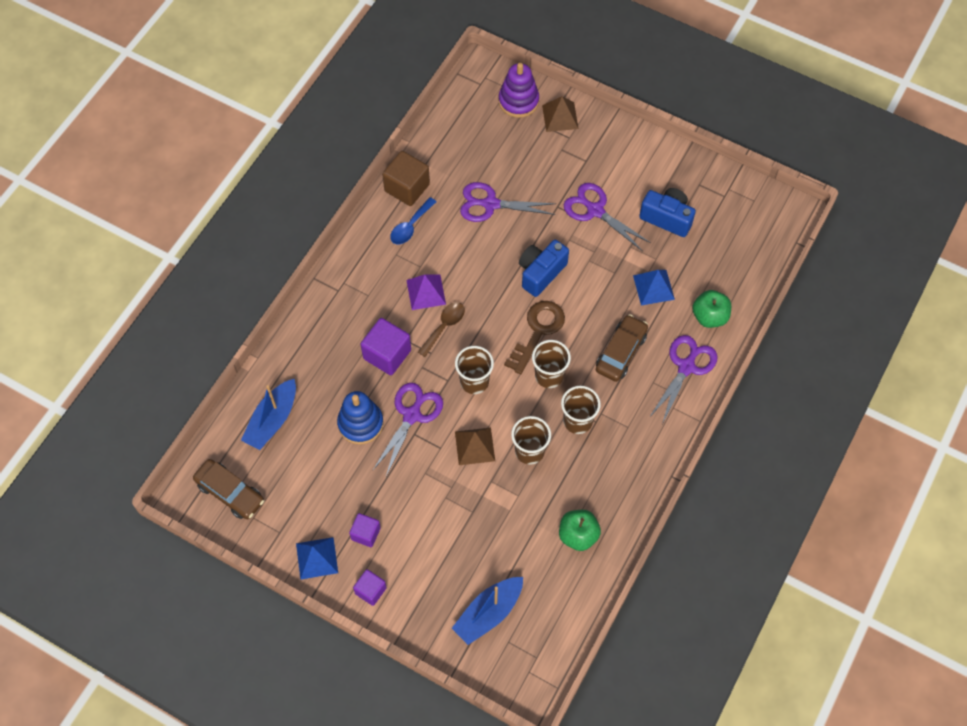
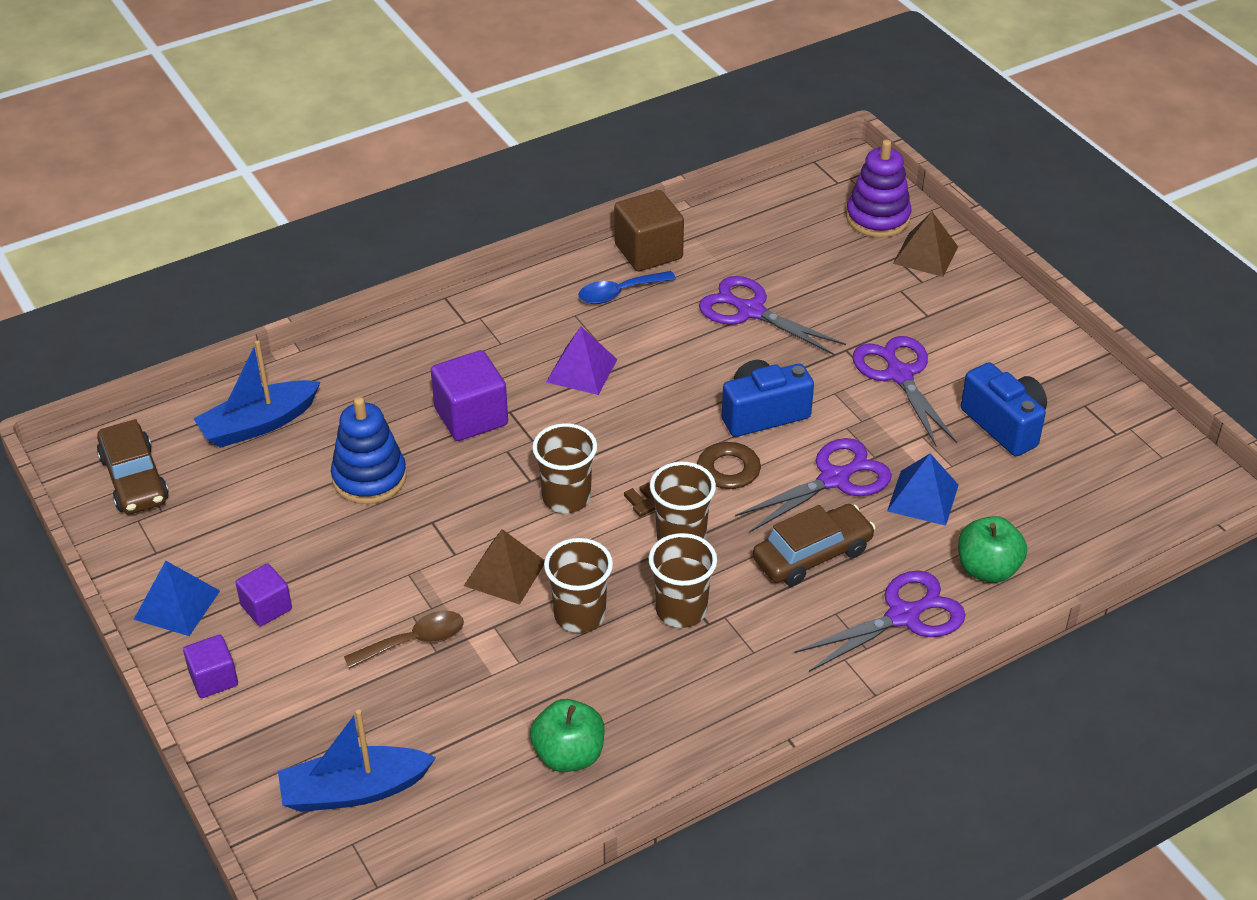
camera: 30 degrees right, 20 degrees down
(412, 415) = (447, 498): purple scissors -> purple scissors (834, 479)
(444, 326) = (575, 418): brown spoon -> brown spoon (414, 641)

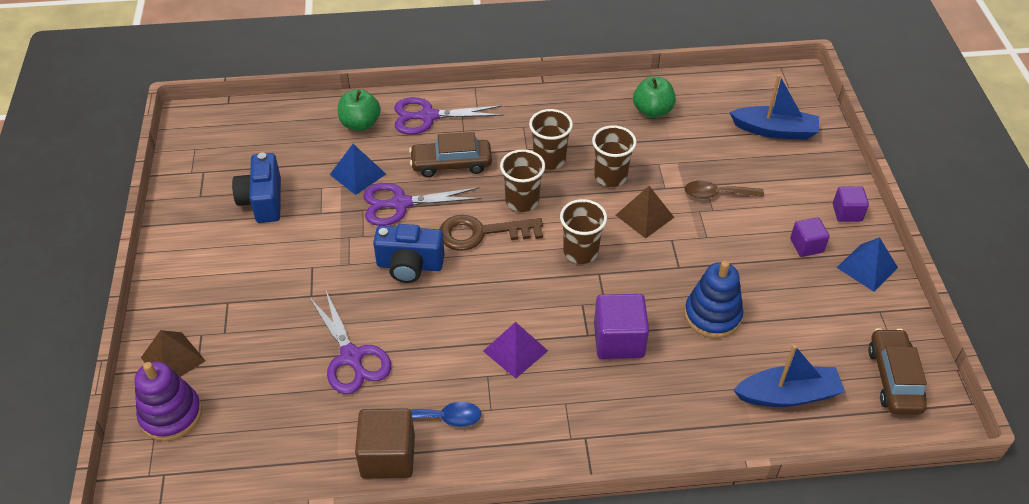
camera: 155 degrees left, 5 degrees up
(899, 375) = (294, 261): purple scissors -> none

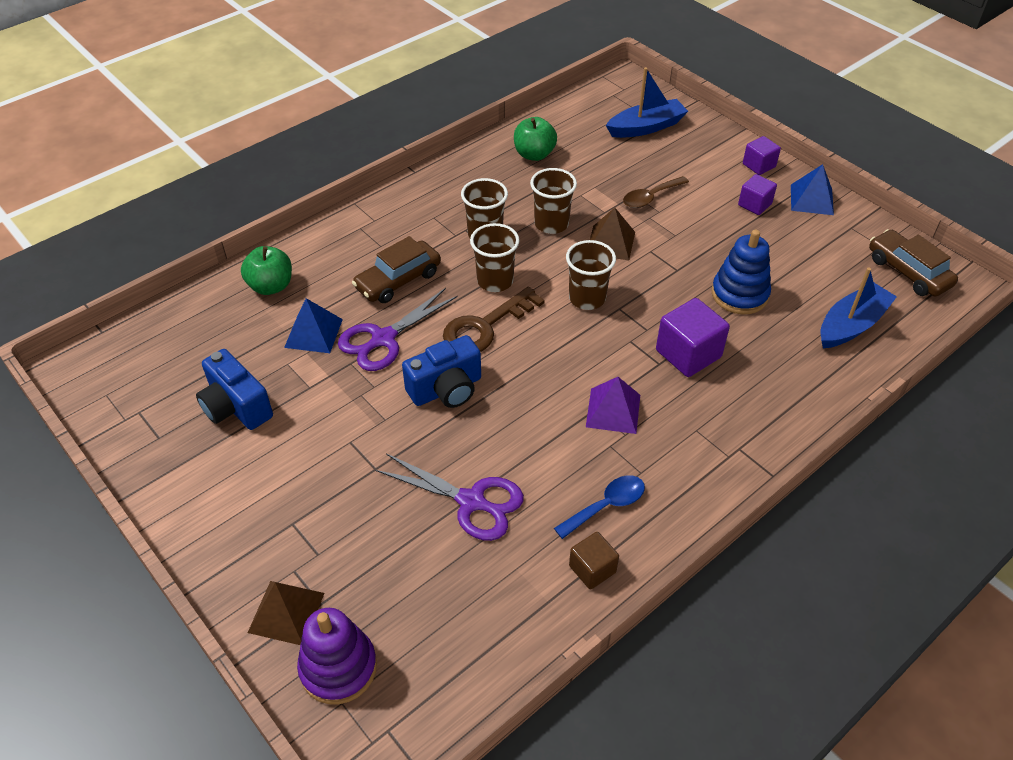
camera: 35 degrees left, 0 degrees up
(388, 456) = (592, 569): brown cube -> brown cube, size x0.61
(428, 116) = (334, 249): purple scissors -> none

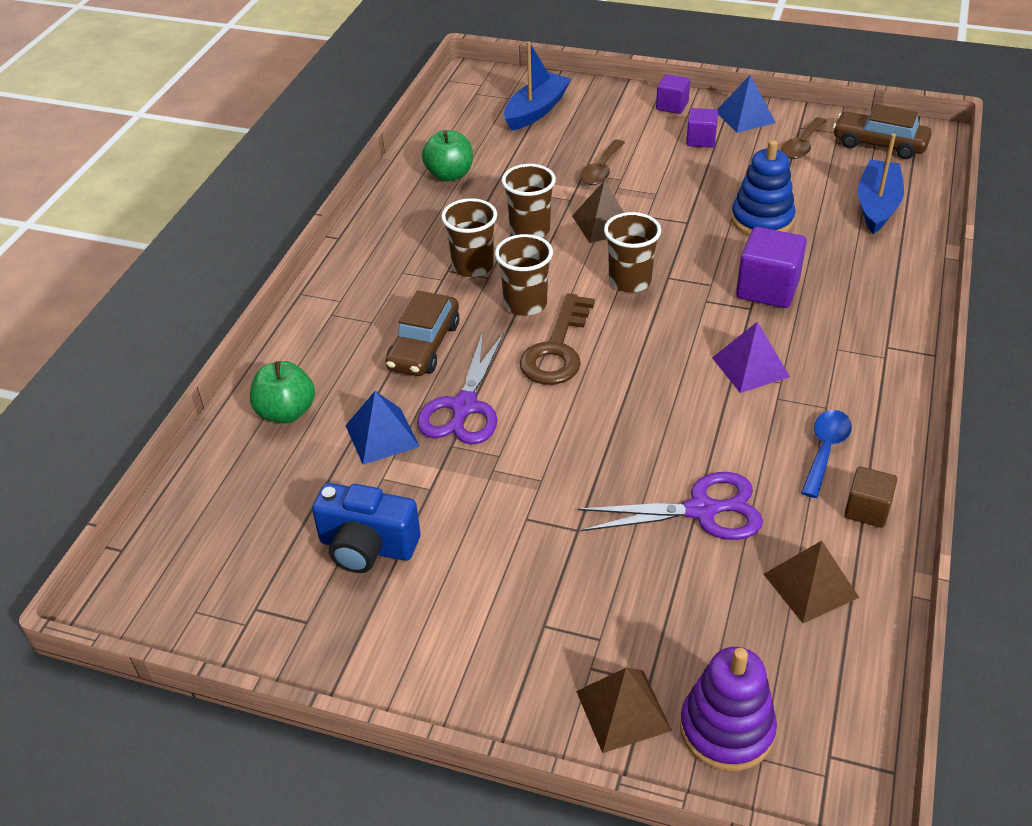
camera: 30 degrees left, 5 degrees down
(446, 389) = (576, 423): blue camera -> none
(494, 601) = (810, 585): none -> brown pyramid
(837, 244) = (802, 145): none -> brown spoon

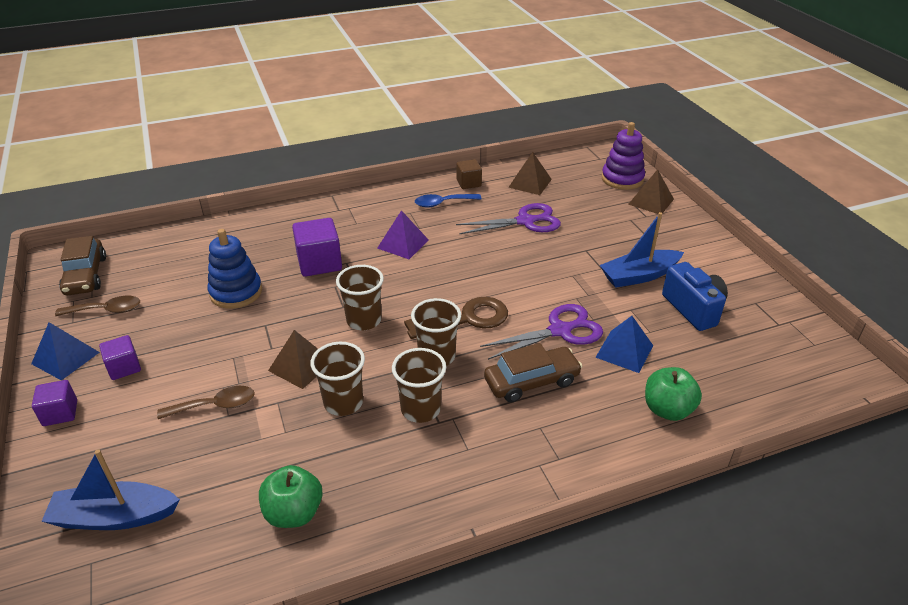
camera: 130 degrees left, 5 degrees down
(702, 510) = (525, 221): purple scissors -> purple scissors turned 120 degrees clockwise
(877, 205) = (181, 252): blue boat -> blue boat (639, 276)

